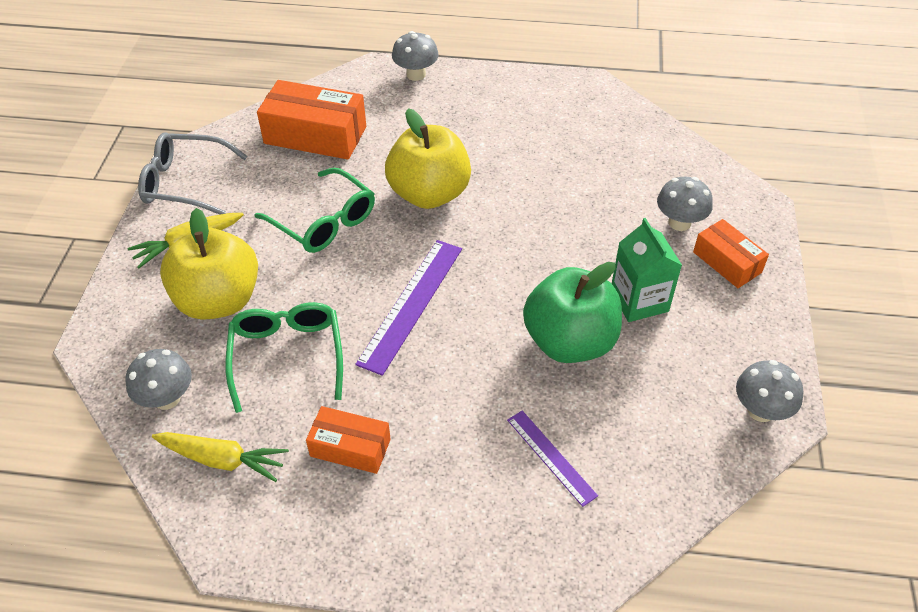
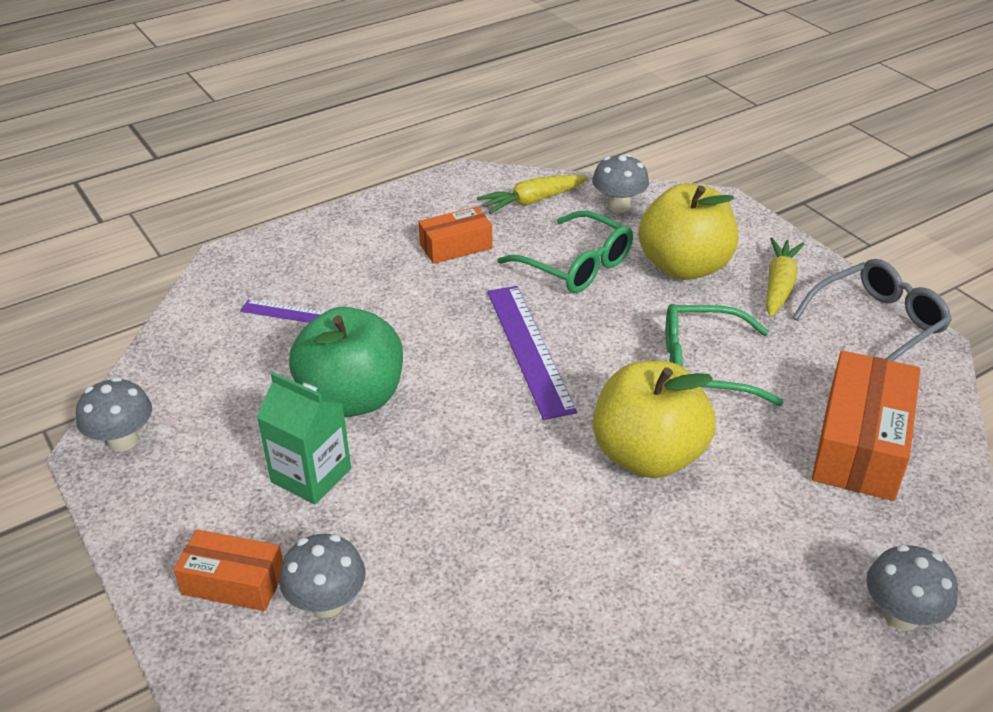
camera: 140 degrees right, 10 degrees down
(315, 135) = (860, 444): orange box -> orange box turned 45 degrees counterclockwise

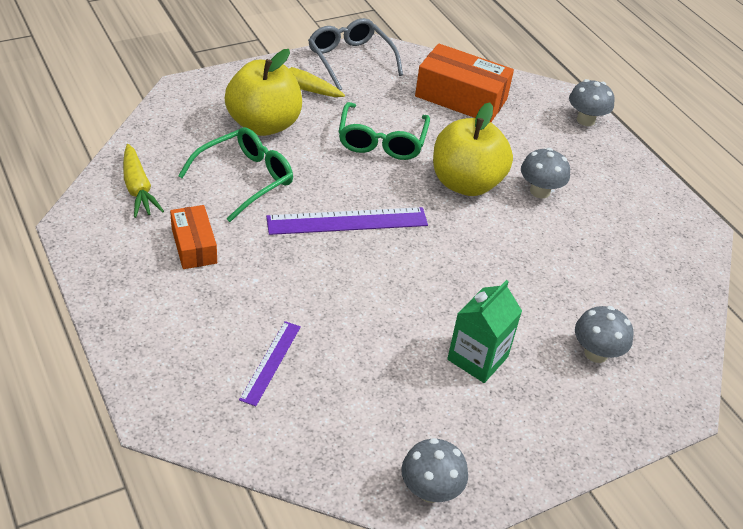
camera: 90 degrees left, 5 degrees up
(233, 582) = (582, 405): orange box -> none
(352, 399) = (393, 329): green apple -> none
(618, 206) = (166, 140): grey mushroom -> grey mushroom (540, 191)

